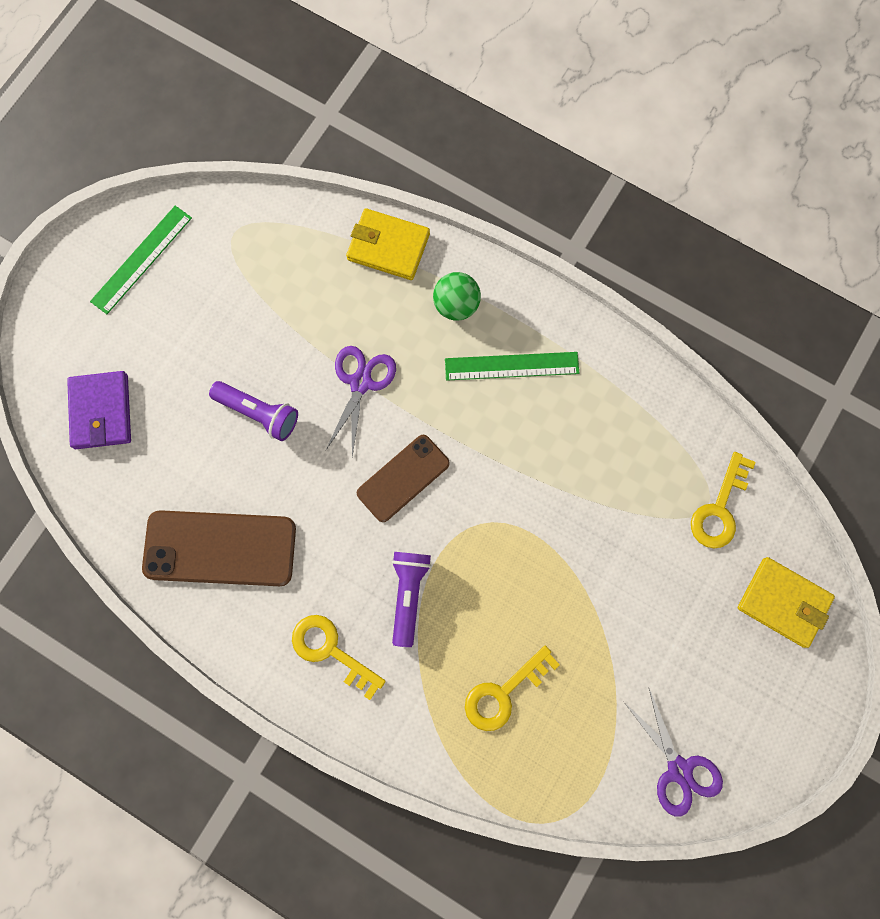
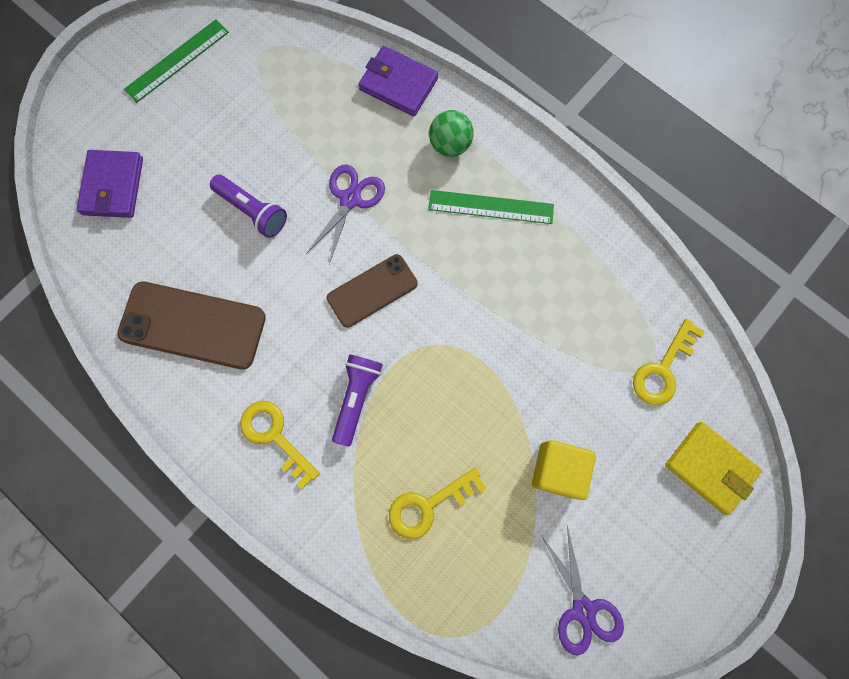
camera: 10 degrees right, 0 degrees up
(388, 247) = (398, 84): yellow wallet -> purple wallet
(629, 632) = (557, 470): none -> yellow cube

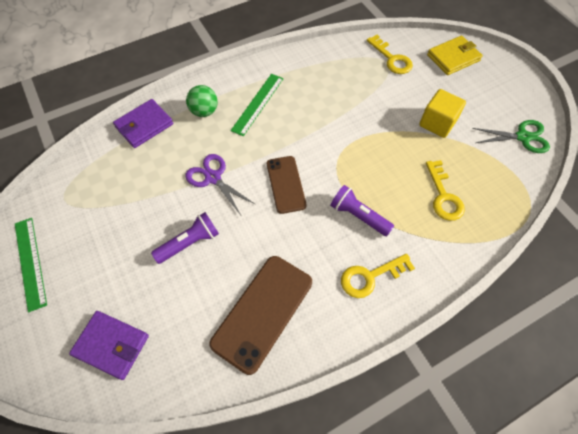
camera: 70 degrees left, 15 degrees down
(583, 609) = (522, 137): purple scissors -> green scissors

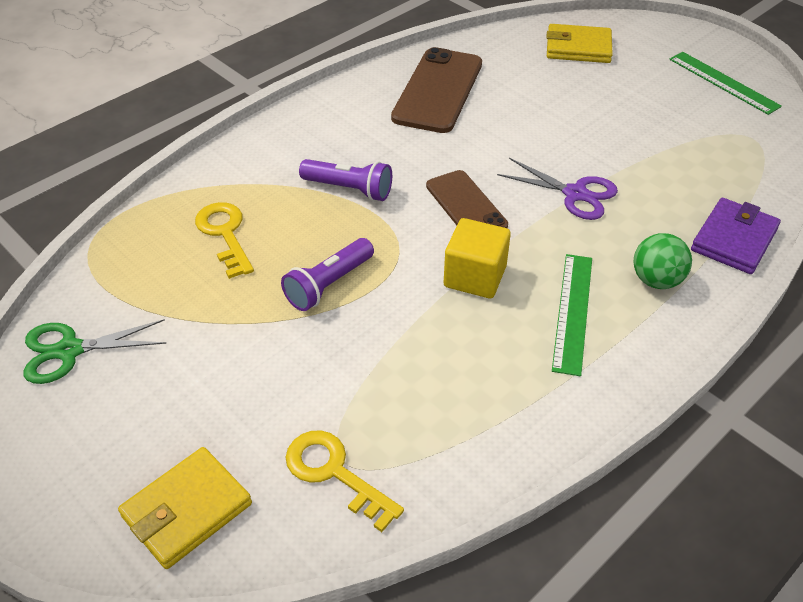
camera: 165 degrees right, 15 degrees down
(111, 345) = (578, 48): purple wallet -> yellow wallet
(189, 242) = (557, 127): purple flashlight -> purple flashlight (329, 285)
(370, 277) = (322, 136): yellow key -> none
(437, 123) = (231, 344): yellow cube -> yellow cube (475, 276)

